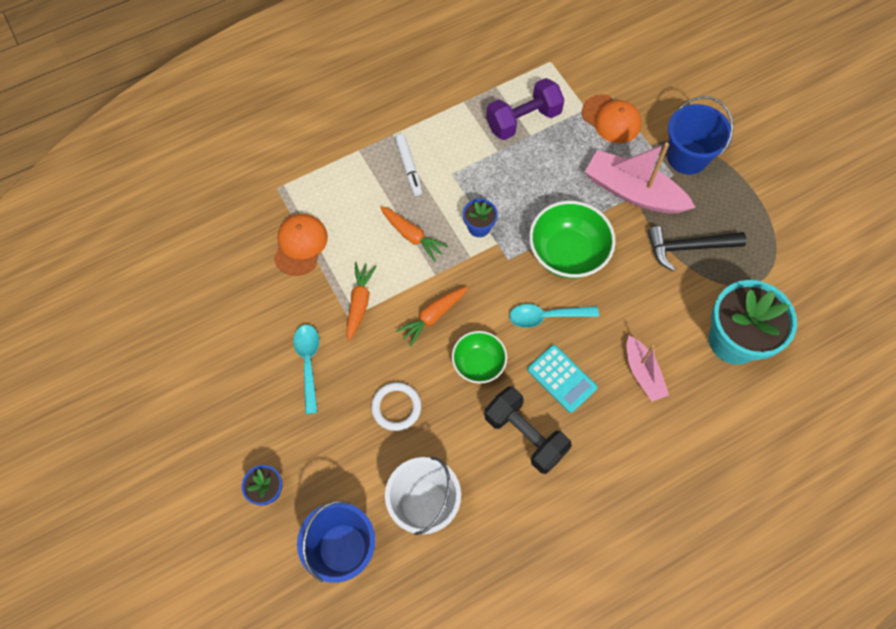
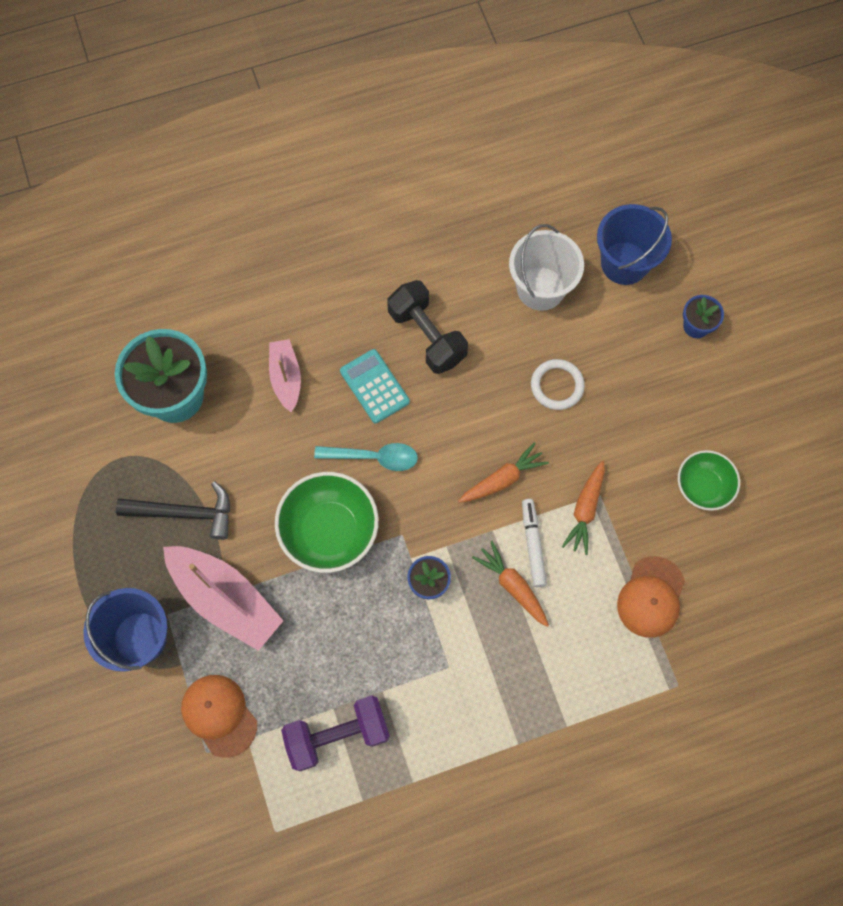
camera: 170 degrees left, 5 degrees up
(308, 363) = (648, 448): turquoise spoon -> none
(409, 167) = (503, 686): white marker -> white marker (532, 544)
(478, 363) = (461, 417): green bowl -> green bowl (703, 486)

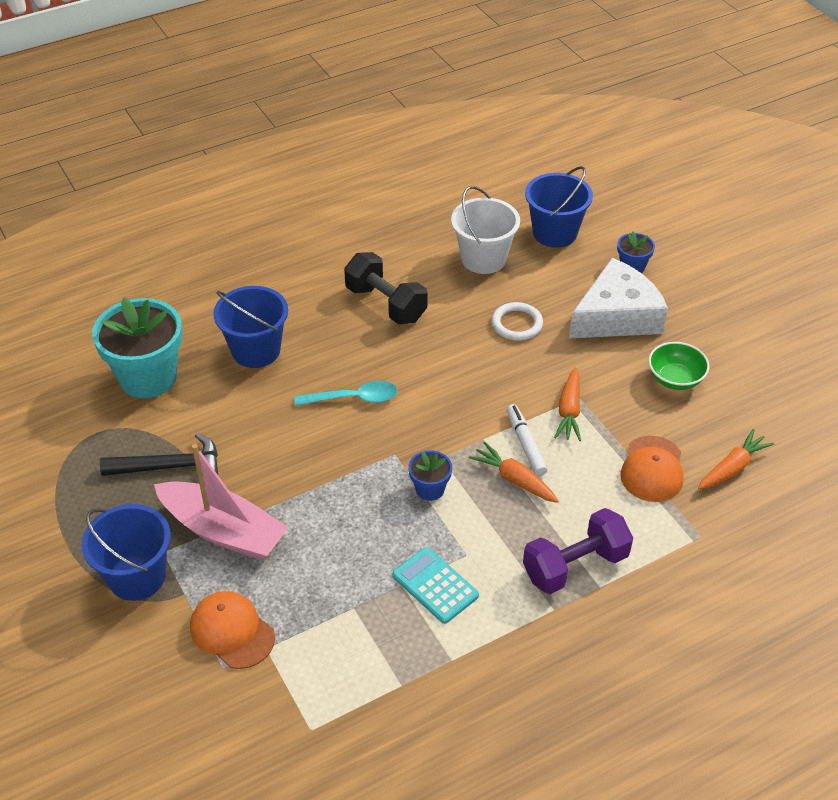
camera: 10 degrees left, 25 degrees down
(286, 378) = (256, 350): pink boat -> blue bucket
(329, 531) = (321, 461): green bowl -> none
(337, 735) = (362, 630): purple dumbbell -> purple dumbbell (575, 566)
(374, 386) = (343, 346): turquoise calculator -> turquoise calculator (435, 585)
(502, 479) = (483, 398): orange carrot -> orange carrot (732, 468)
(663, 392) = (616, 316): none -> white cheese

